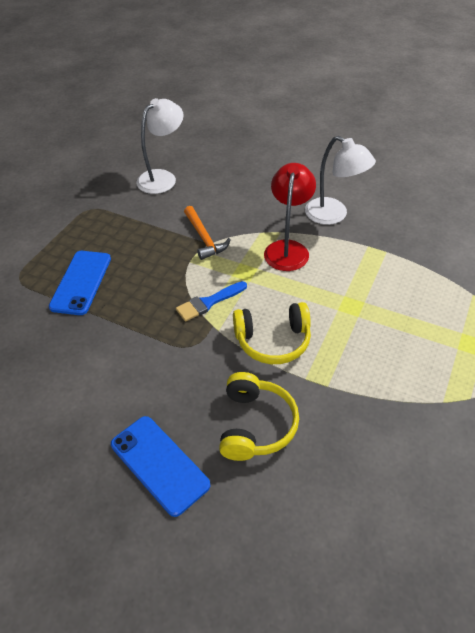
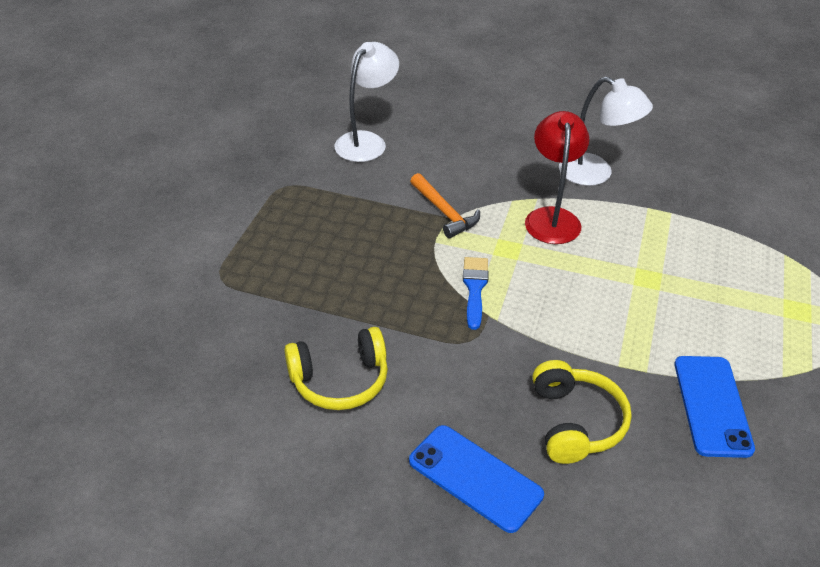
camera: 10 degrees left, 5 degrees down
(81, 282) = (304, 277): blue phone -> blue phone (712, 405)
(208, 302) = (475, 288): blue brush -> blue brush turned 135 degrees clockwise
(273, 341) = (567, 326): yellow headphones -> yellow headphones (340, 380)

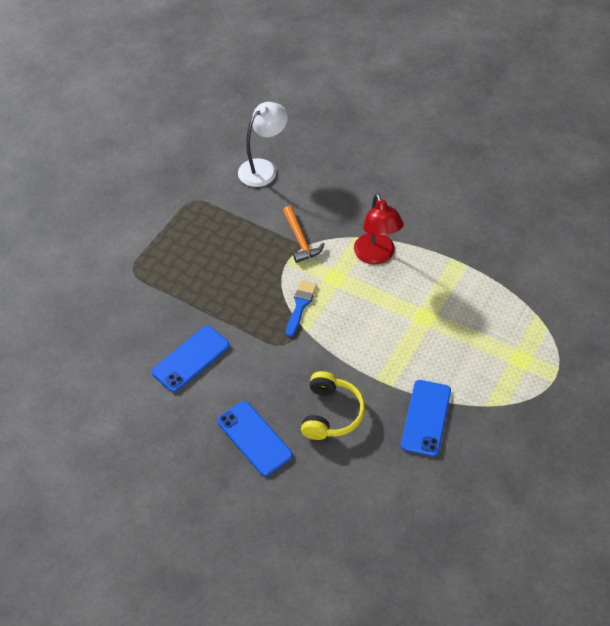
camera: 15 degrees right, 10 degrees up
(340, 380) = (191, 359): yellow headphones -> blue phone
(552, 217) = (376, 256): red lamp -> red lamp turned 150 degrees clockwise
(596, 174) = (425, 222): white lamp -> none

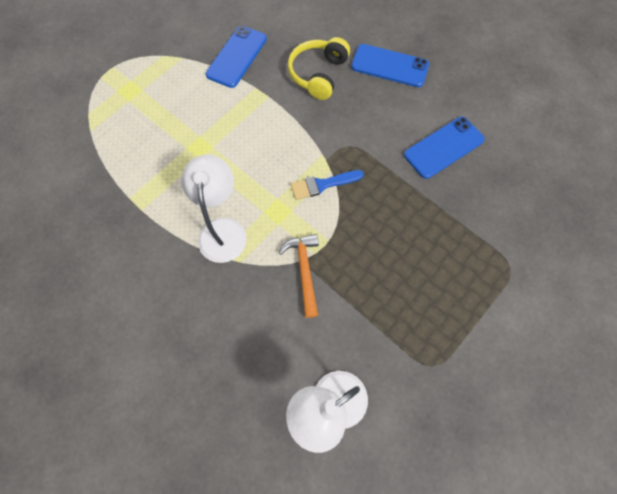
camera: 170 degrees left, 15 degrees up
(254, 438) = (389, 66): blue phone -> blue phone turned 45 degrees counterclockwise
(300, 305) = (322, 184): blue brush -> blue brush turned 45 degrees clockwise
(376, 256) = (222, 230): red lamp -> white lamp

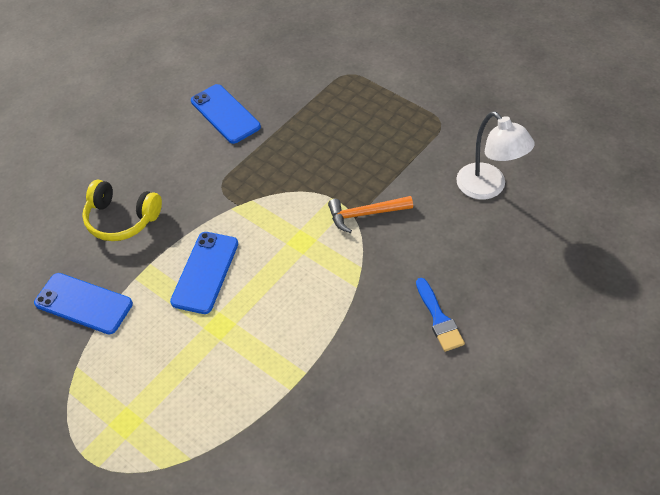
camera: 90 degrees left, 15 degrees down
(222, 230) = (326, 288): white lamp -> none
(322, 184) = (268, 206): blue brush -> blue brush (439, 318)
(389, 66) = (118, 156): blue phone -> blue phone (205, 272)

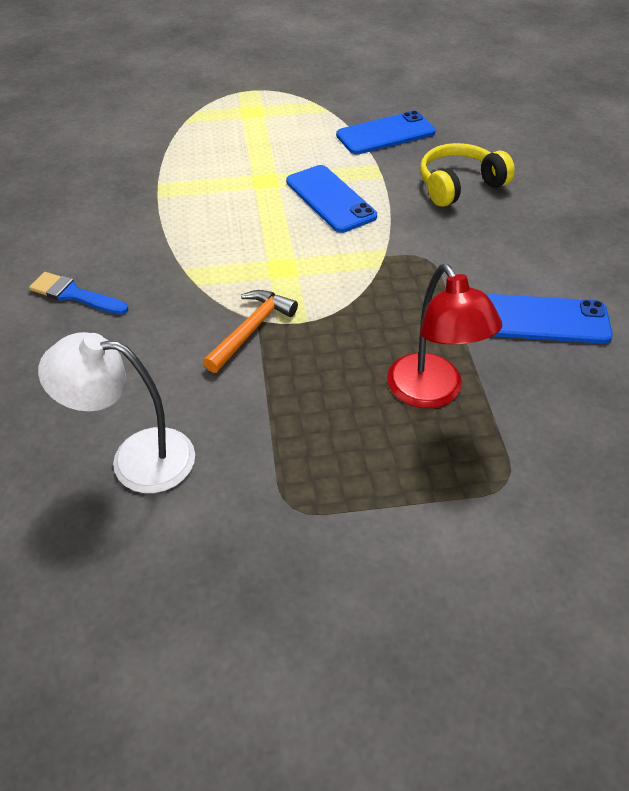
camera: 130 degrees right, 5 degrees down
(325, 122) = (432, 393): none -> red lamp

